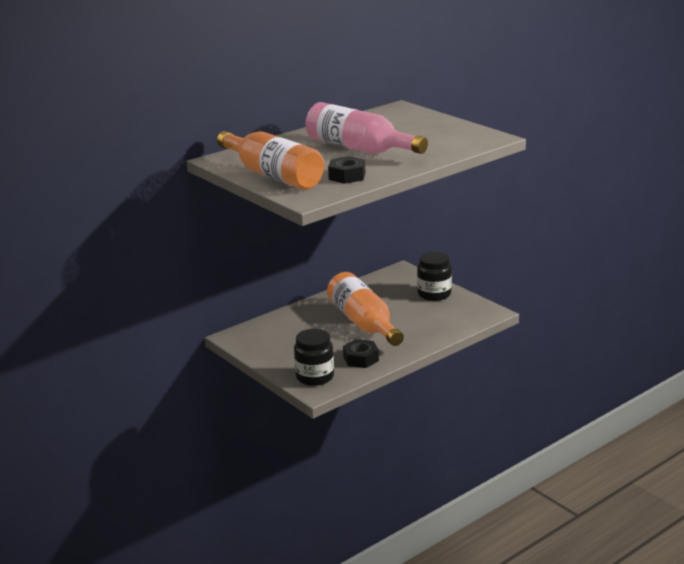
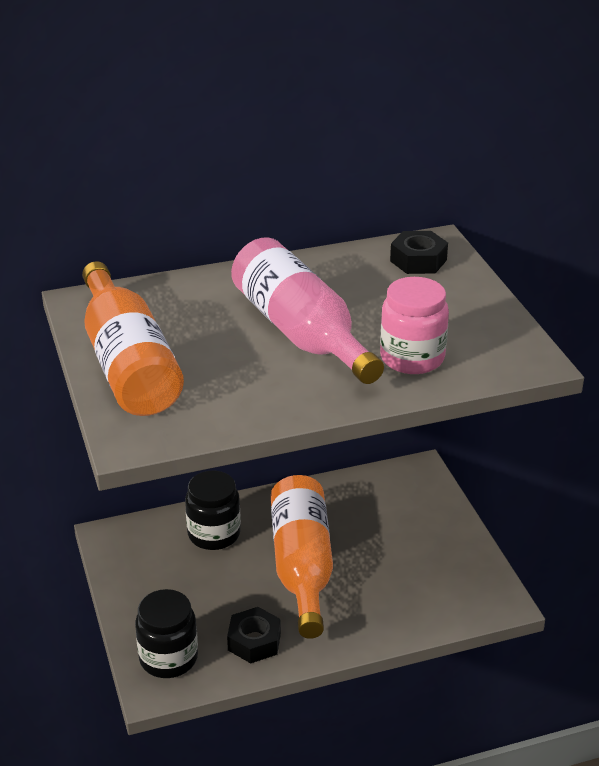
camera: 20 degrees right, 10 degrees up
(347, 176) = (232, 397): black nut -> black nut (418, 260)
(430, 147) = (412, 358): none -> pink jar
(434, 294) = (438, 536): black jar -> black jar (214, 534)

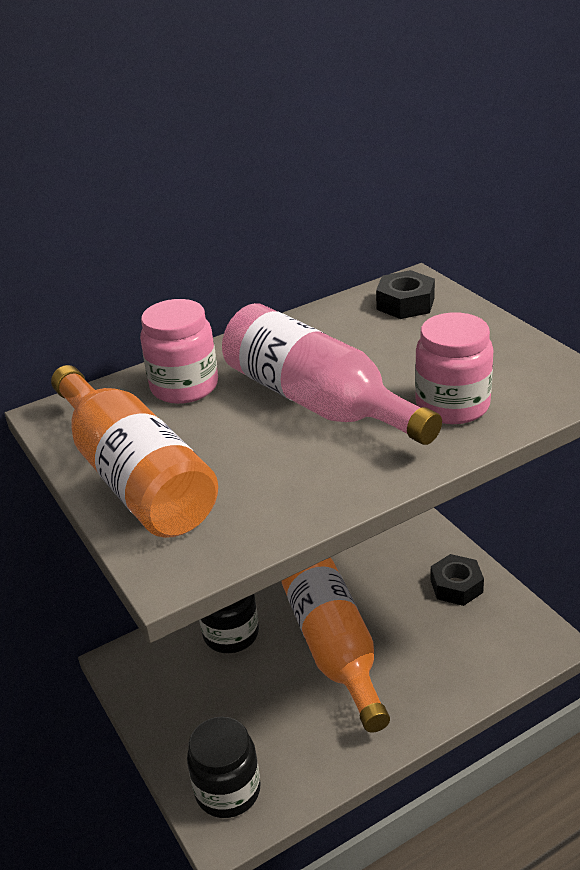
camera: 10 degrees left, 0 degrees up
(196, 298) = (184, 387): none -> pink jar
(254, 641) = (314, 748): black nut -> black nut (456, 586)

